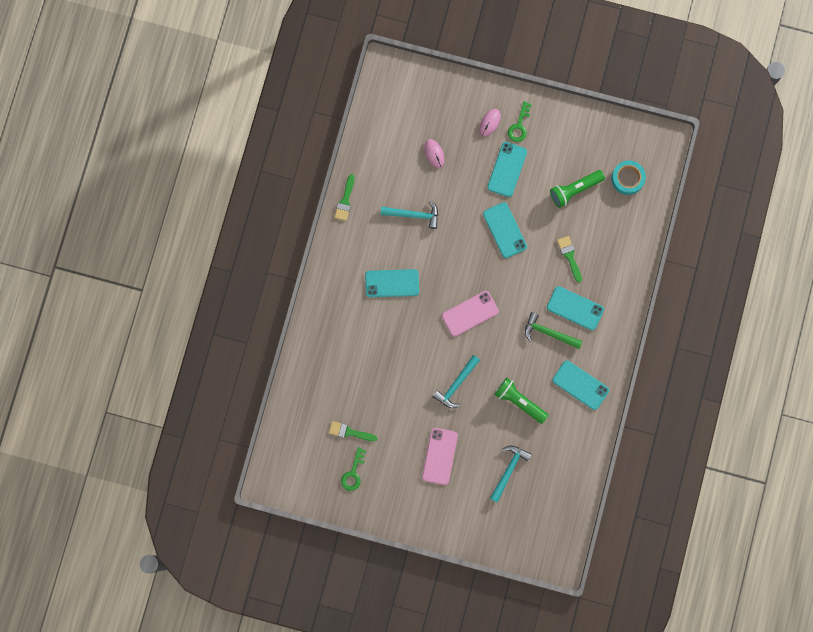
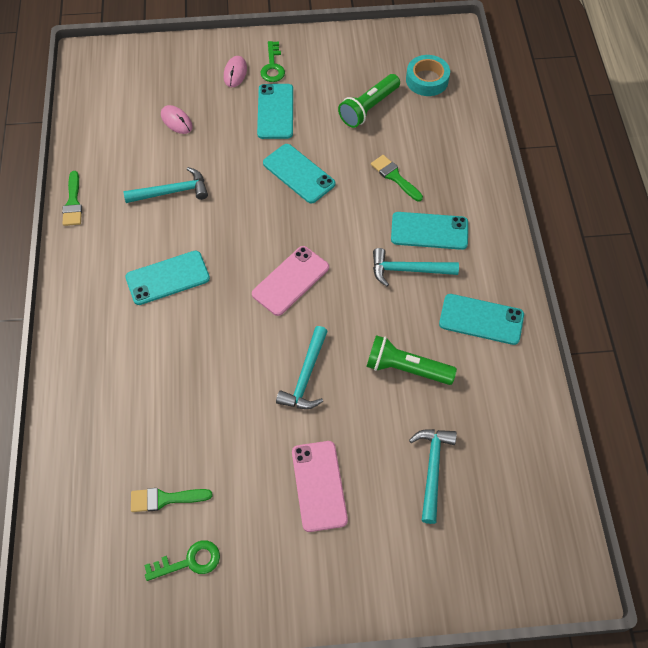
camera: 20 degrees left, 20 degrees down
(353, 473) = (189, 561): green key -> green key turned 105 degrees counterclockwise
(549, 333) = (408, 270): green hammer -> turquoise hammer

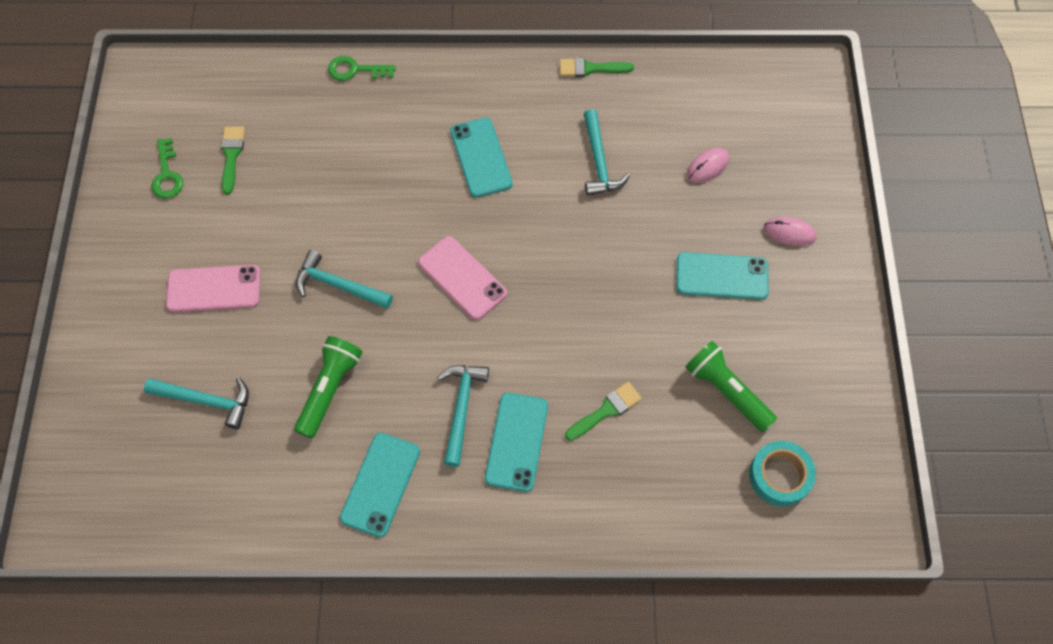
camera: 95 degrees right, 5 degrees up
(272, 66) = (802, 277): green key -> green key (355, 70)
(298, 174) = (618, 297): turquoise phone -> none

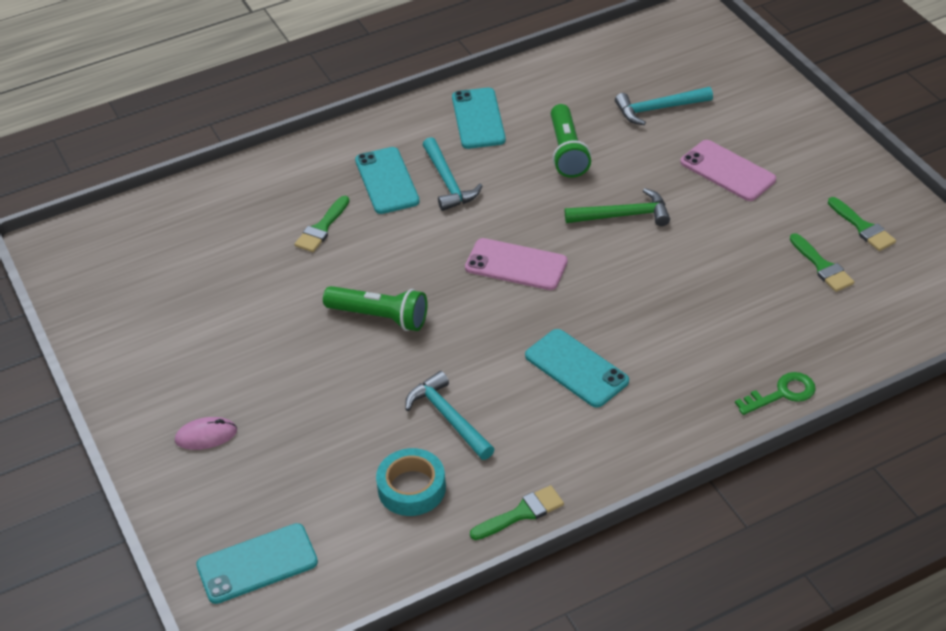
camera: 155 degrees right, 20 degrees down
(167, 175) = (863, 227): green key -> green brush
(214, 289) = (727, 171): pink phone -> pink phone turned 75 degrees clockwise
(338, 285) = (623, 215): turquoise hammer -> green hammer
(707, 166) = (325, 463): pink mouse -> none
(722, 276) = (262, 367): turquoise phone -> turquoise phone (257, 564)
(726, 391) = (218, 282): green flashlight -> green flashlight (379, 317)
(779, 476) = (147, 245): turquoise tape -> turquoise tape (411, 488)

